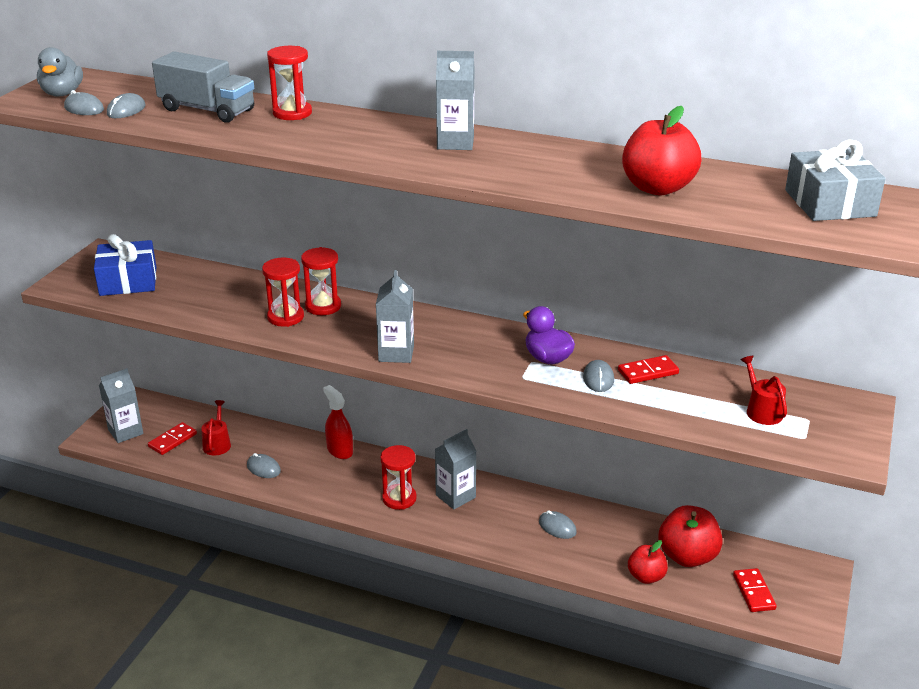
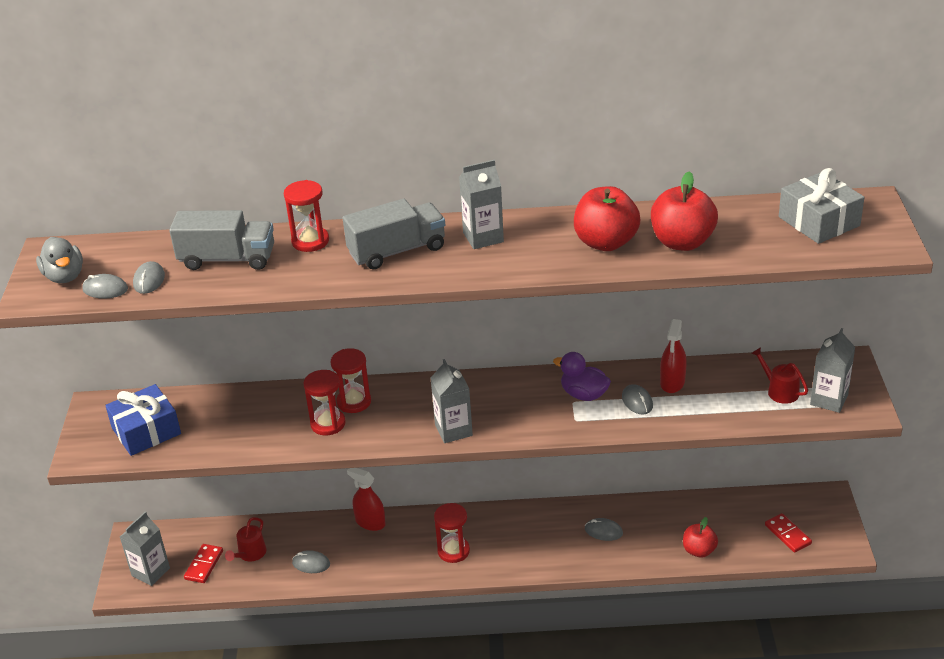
camera: 20 degrees left, 5 degrees up
(217, 444) = (250, 554): red watering can -> red watering can turned 135 degrees counterclockwise
(363, 136) = (397, 251): none -> grey truck
(455, 496) = (501, 532): grey carton -> grey carton (829, 400)
(648, 372) = (672, 382): red domino -> red spray bottle
(687, 556) = (721, 521): red apple -> red apple (606, 242)

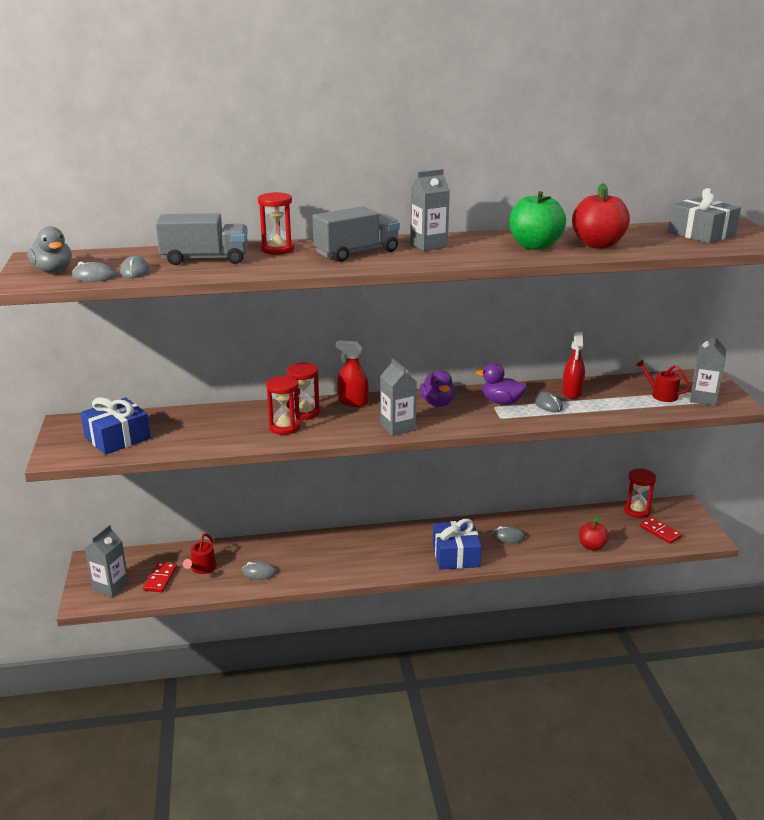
camera: 10 degrees left, 10 degrees down
(370, 522) = (306, 540): red spray bottle -> red spray bottle (353, 402)
(453, 551) = (384, 557): red hourglass -> red hourglass (636, 511)
(508, 393) = (437, 403): none -> purple duck
(536, 553) = (455, 555): none -> blue gift
(606, 242) = (534, 246): red apple -> green apple

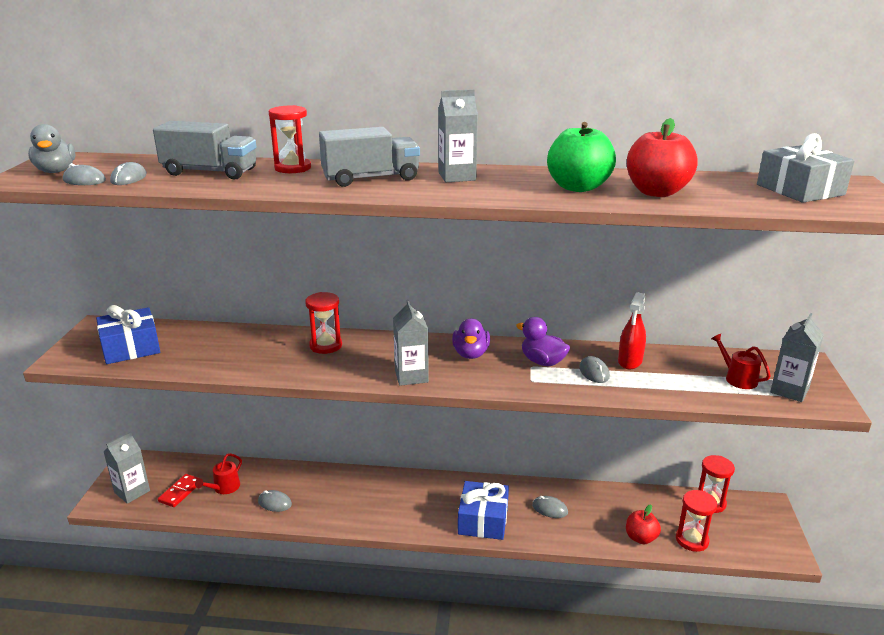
camera: 15 degrees right, 0 degrees up
(284, 427) = (295, 359): red hourglass -> red hourglass (692, 540)
(353, 402) = (382, 340): red spray bottle -> none
(660, 532) = (729, 534): red domino -> none

